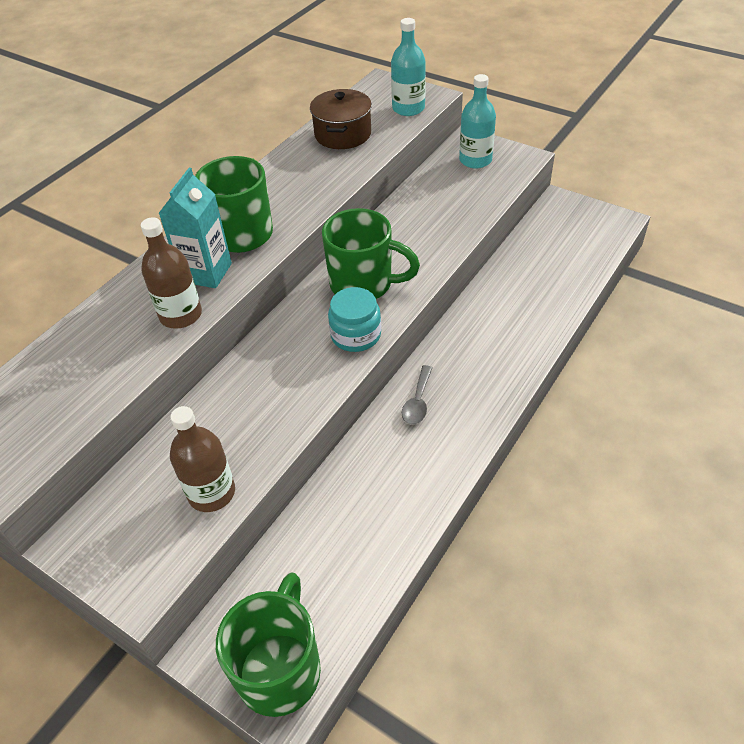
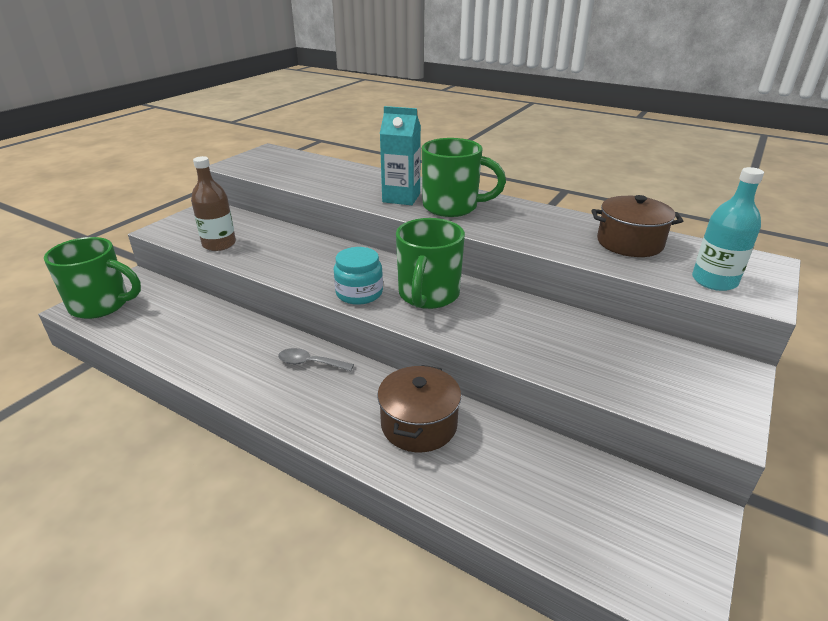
camera: 85 degrees right, 15 degrees down
(181, 315) = (354, 193): brown bottle -> none
(475, 160) = (689, 375): turquoise bottle -> none
(497, 321) = (419, 424): none -> brown pot

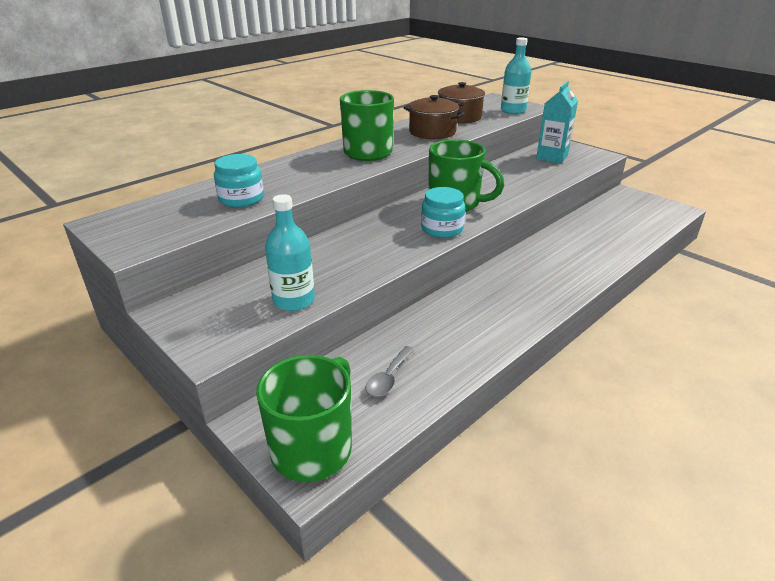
camera: 75 degrees left, 0 degrees up
(219, 244) = (293, 300): brown bottle -> turquoise bottle
(310, 363) = (485, 290): grey spoon -> grey spoon (388, 377)
(316, 177) = (241, 199): none -> turquoise jar
(401, 198) = (334, 167): turquoise carton -> turquoise carton (552, 157)
(419, 424) = (563, 252): brown pot -> brown pot (432, 132)

